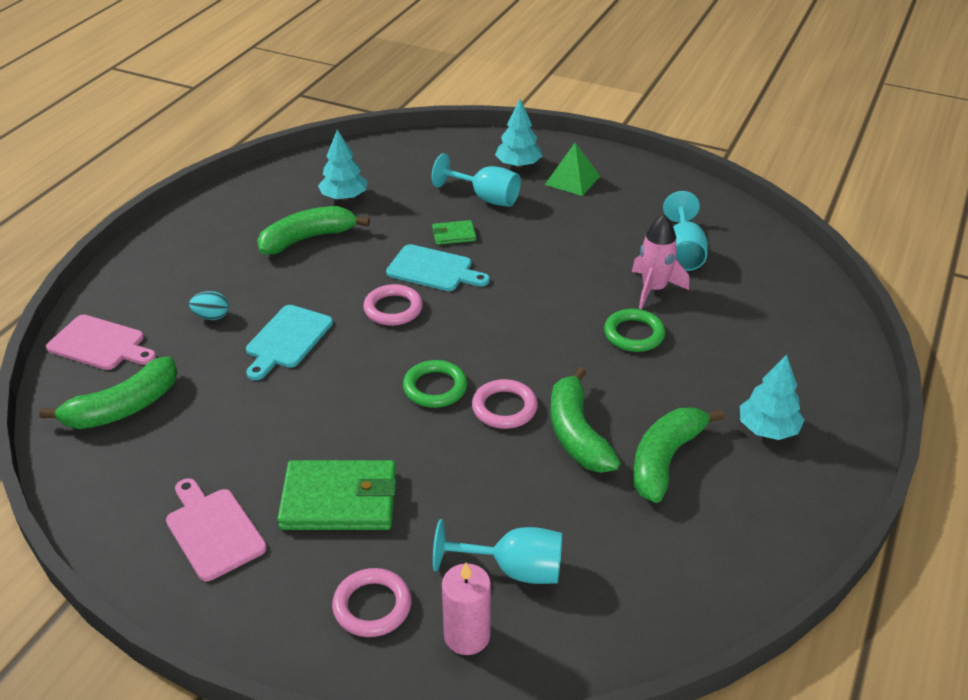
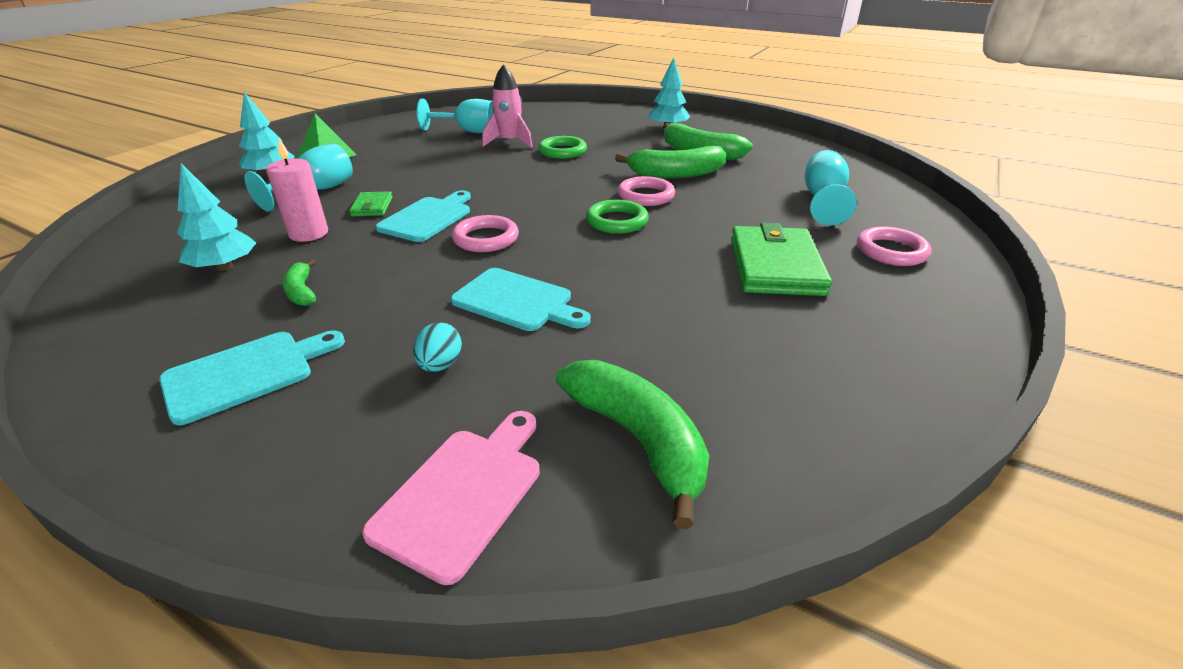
camera: 85 degrees left, 5 degrees down
(213, 530) = (845, 338): pink cutting board -> none
(216, 245) = (246, 373): none -> turquoise cutting board
(307, 239) = (302, 291): green banana -> green banana, size x0.51
(467, 635) = (894, 217): pink candle -> pink candle (309, 233)

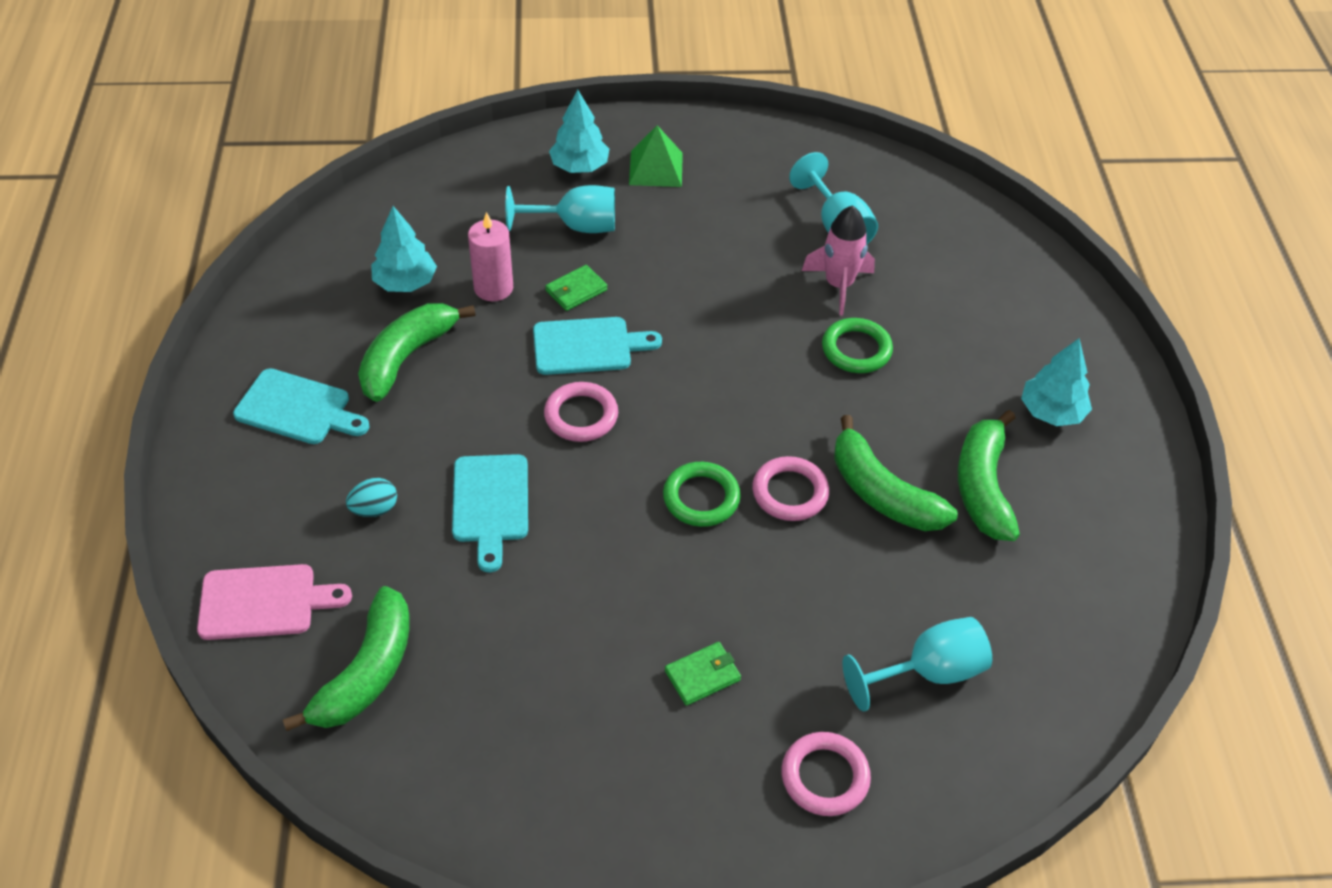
camera: 55 degrees right, 15 degrees up
(302, 291) = (406, 358): green banana -> green banana, size x1.96
(775, 266) = (702, 675): green wallet -> green wallet, size x0.49

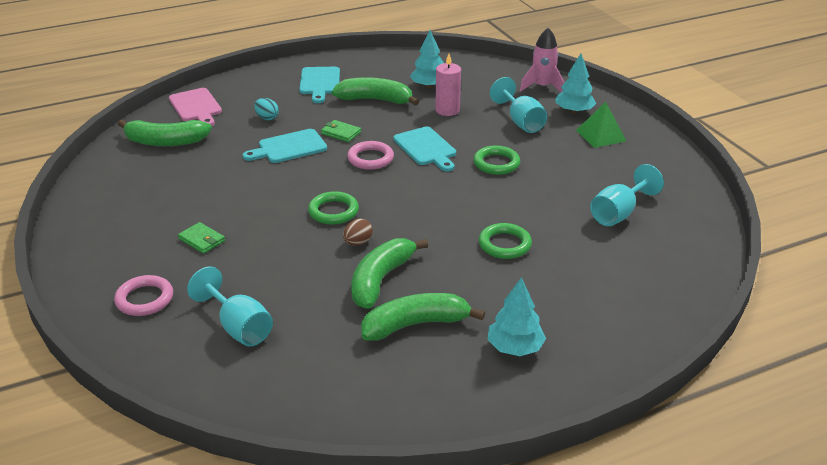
camera: 70 degrees right, 15 degrees down
(576, 290) = (468, 134): green wallet -> green wallet (341, 133)
(668, 290) = (496, 163): none -> green ring
(790, 492) = (358, 243): pink ring -> brown egg
(838, 285) = (560, 225): pink rocket -> pink rocket (542, 87)

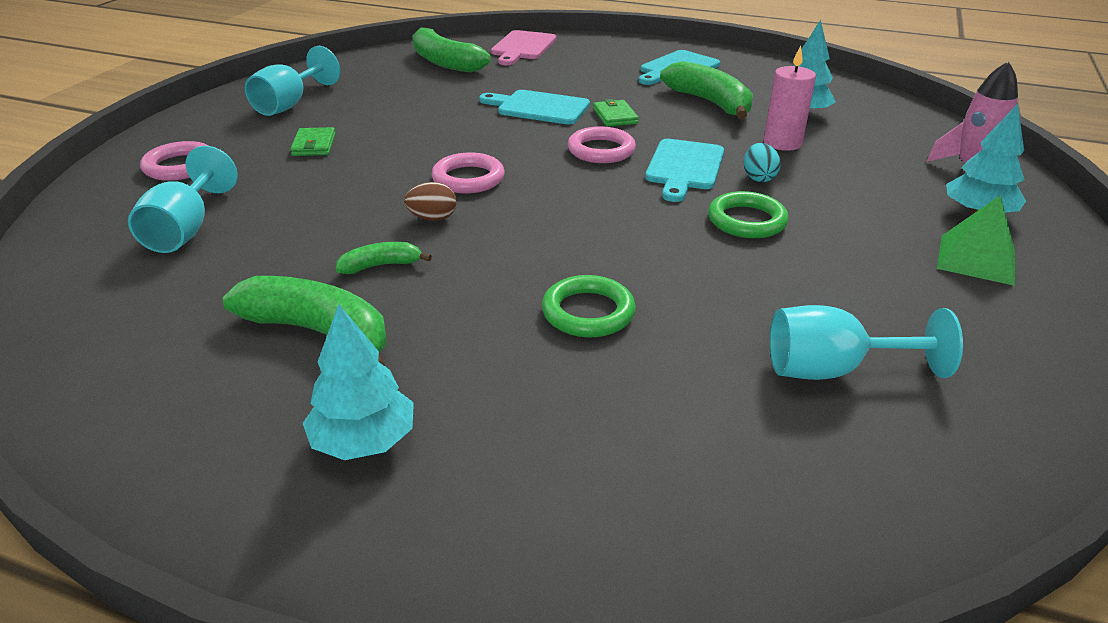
camera: 45 degrees right, 0 degrees up
(267, 118) = (567, 77): turquoise egg -> turquoise egg (758, 178)
(333, 211) = (468, 178): green ring -> pink ring
(380, 280) = (380, 266): green banana -> green banana, size x0.51
(521, 122) = (867, 192): turquoise goblet -> turquoise goblet (289, 104)

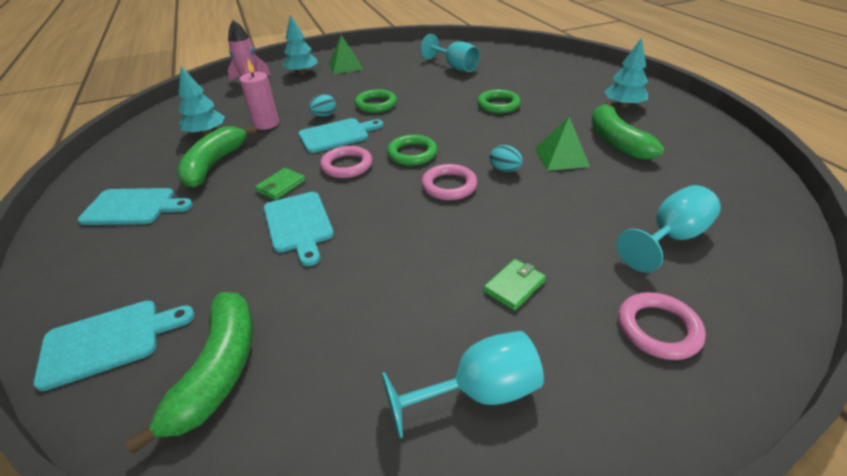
camera: 130 degrees left, 5 degrees up
(380, 266) = (561, 157): green banana -> green pyramid
(432, 218) = (504, 170): brown egg -> turquoise egg
(522, 47) = (108, 341): pink cutting board -> turquoise cutting board
(564, 188) = (412, 153): none -> green ring

